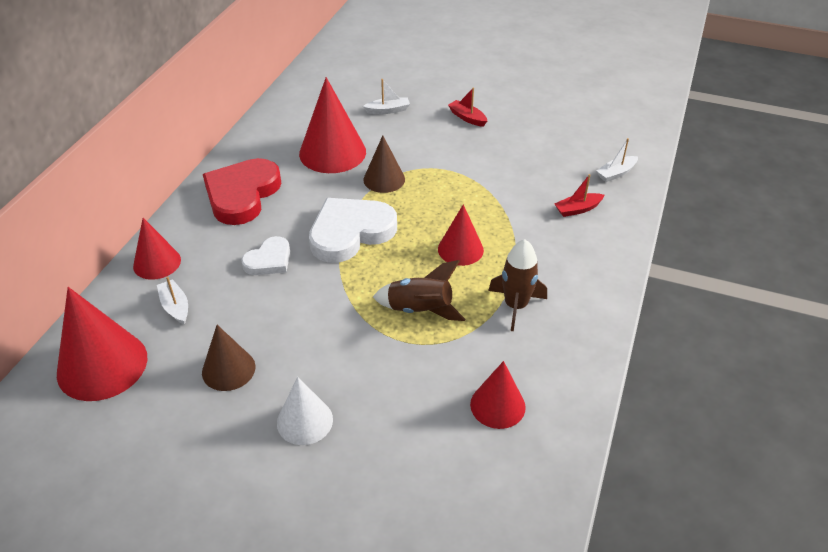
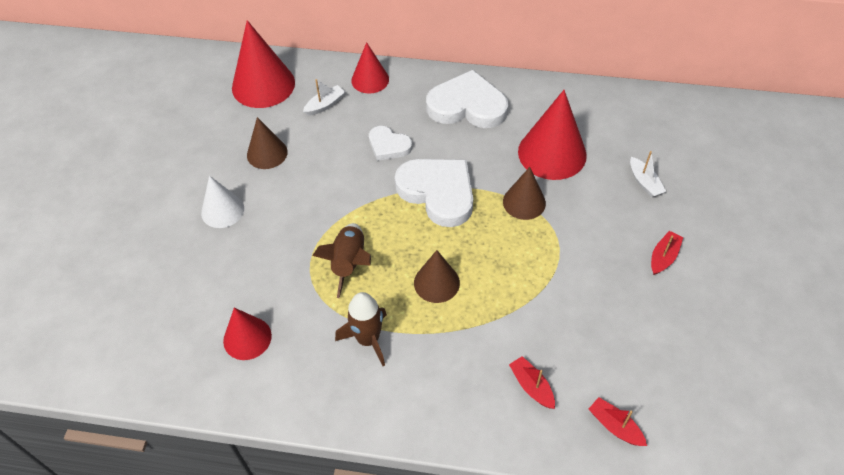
camera: 80 degrees right, 10 degrees up
(242, 194) = (467, 106): red heart -> white heart
(460, 249) = (436, 283): red cone -> brown cone
(616, 173) = (615, 426): white boat -> red boat

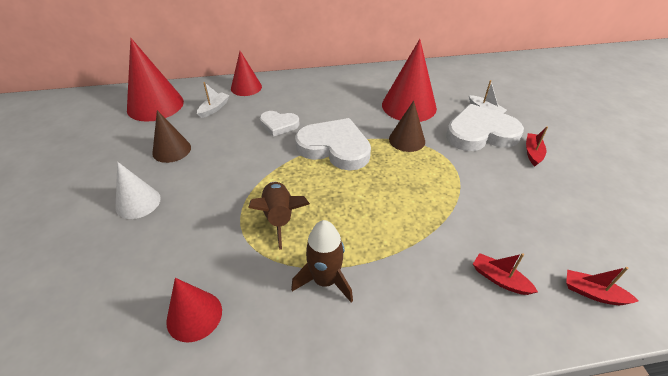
camera: 20 degrees left, 10 degrees down
(436, 283) = (367, 214): brown cone -> none
(467, 106) = (330, 90): white heart -> white heart (480, 133)

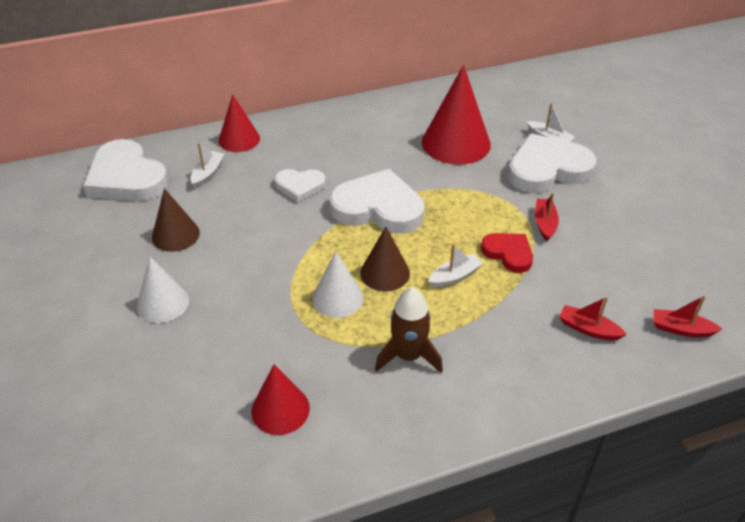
camera: 10 degrees left, 0 degrees up
(155, 105) = (126, 178): red cone -> white heart
(279, 217) = (337, 298): brown rocket -> white cone
(384, 212) = (455, 276): none -> white boat
(407, 140) = (462, 188): brown cone -> brown cone (385, 273)
(435, 198) = (508, 253): none -> red heart
(532, 153) = (610, 187): red boat -> red boat (545, 223)

